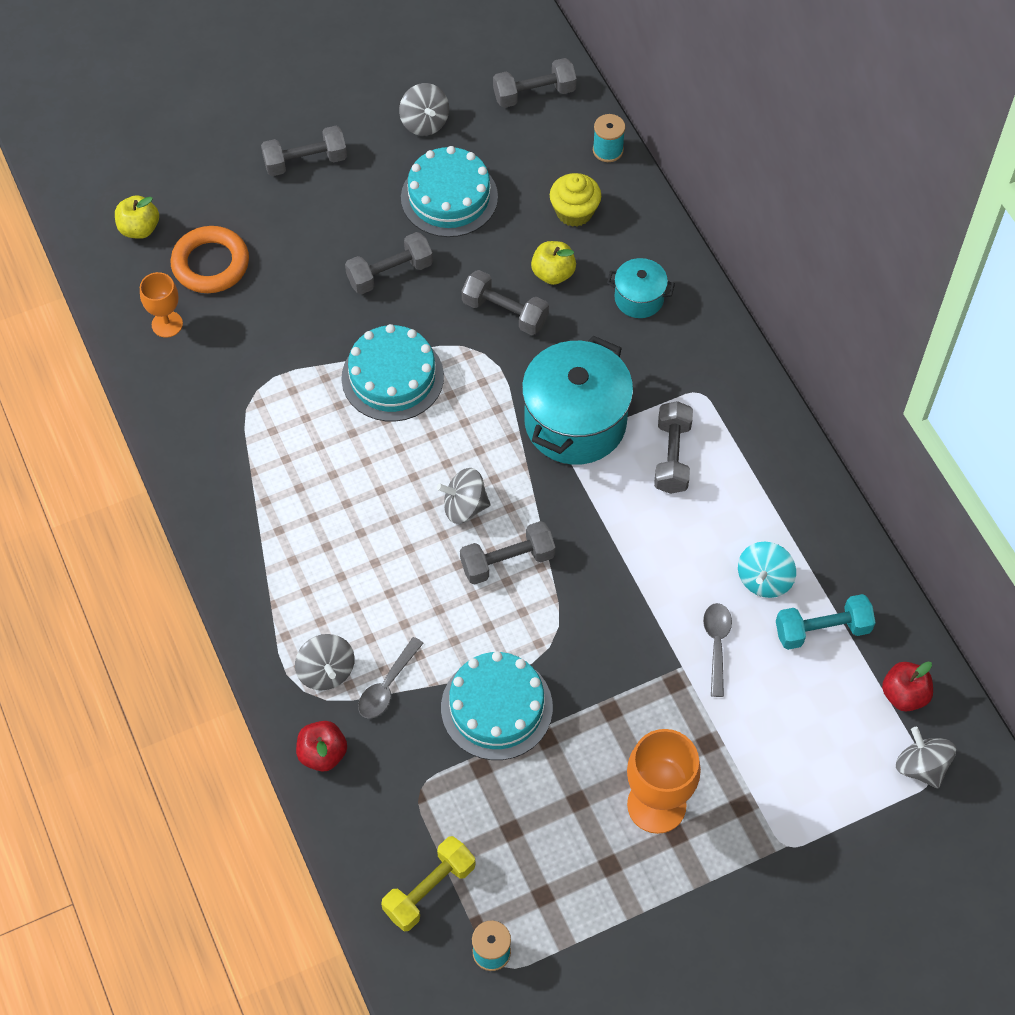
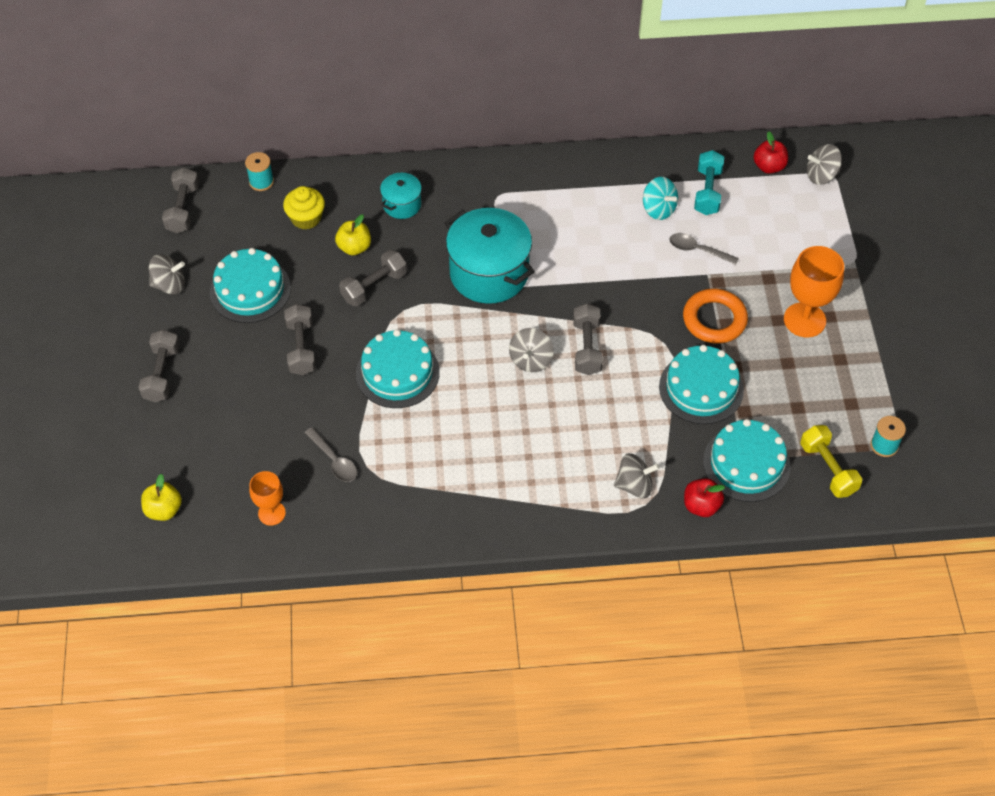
camera: 70 degrees left, 5 degrees down
(210, 264) = (228, 467): orange ring -> orange ring (714, 319)
(387, 686) = (660, 450): grey spoon -> grey spoon (334, 460)
(402, 790) = (746, 464): none -> turquoise cake
(672, 456) = (542, 227): grey dumbbell -> none

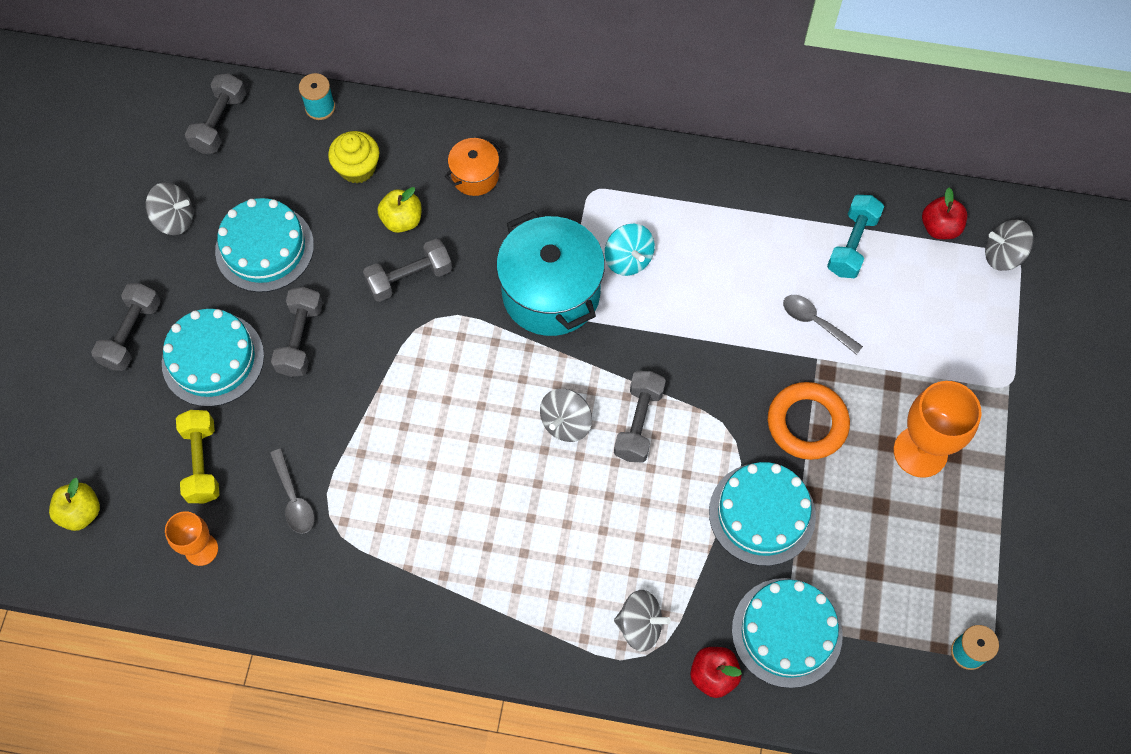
camera: 15 degrees right, 10 degrees up
(397, 373) = (402, 400): turquoise cake -> turquoise cake (213, 359)
(402, 204) = (475, 176): turquoise pot -> orange pot
(658, 209) = (784, 254): turquoise spinning top -> turquoise spinning top (628, 259)
(828, 469) = (887, 666): yellow dumbbell -> yellow dumbbell (202, 462)

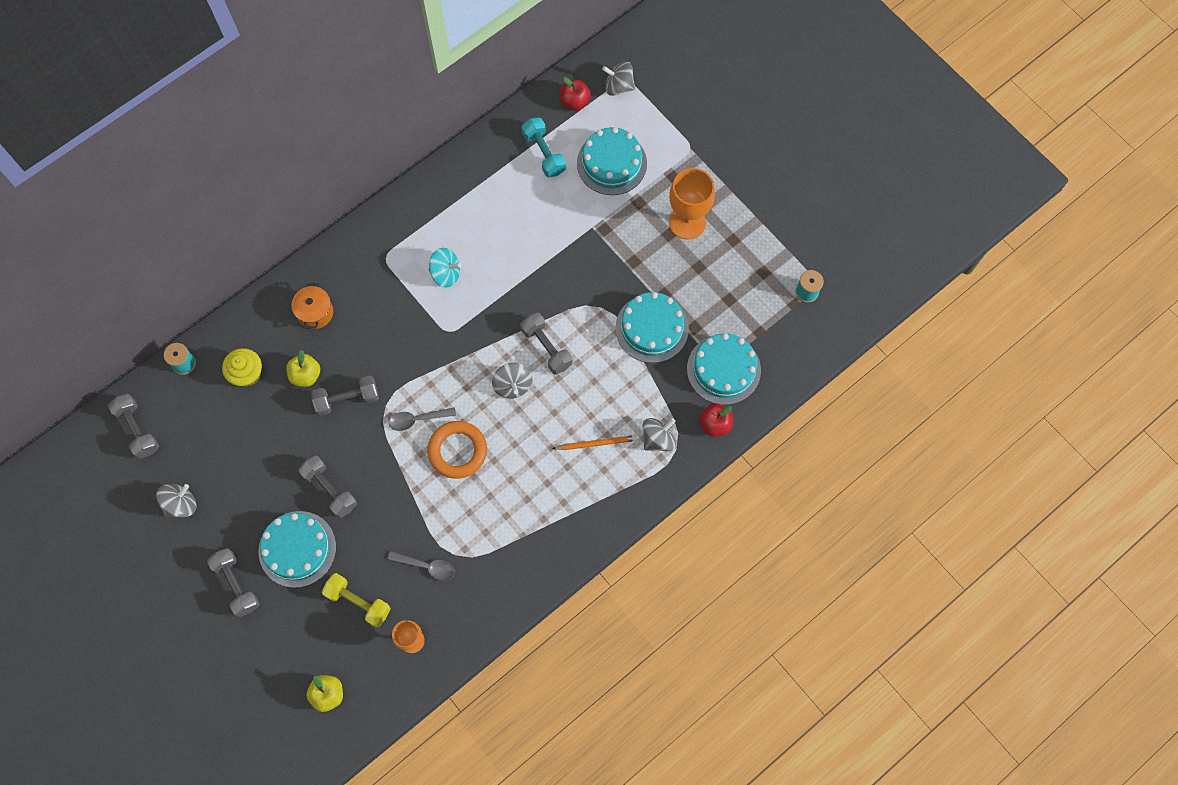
camera: 50 degrees left, 5 degrees up
(264, 248) = (250, 466): turquoise cake -> turquoise cake (611, 163)
(409, 278) = (347, 399): grey dumbbell -> grey dumbbell turned 60 degrees clockwise
(551, 293) = (428, 331): turquoise pot -> none
(576, 562) = (596, 443): none -> orange pencil
(807, 423) = (623, 263): orange ring -> orange ring (457, 451)
(815, 322) = (571, 210): grey spoon -> grey spoon (417, 419)
(1002, 255) = (618, 86): grey spinning top -> grey spinning top turned 60 degrees clockwise

